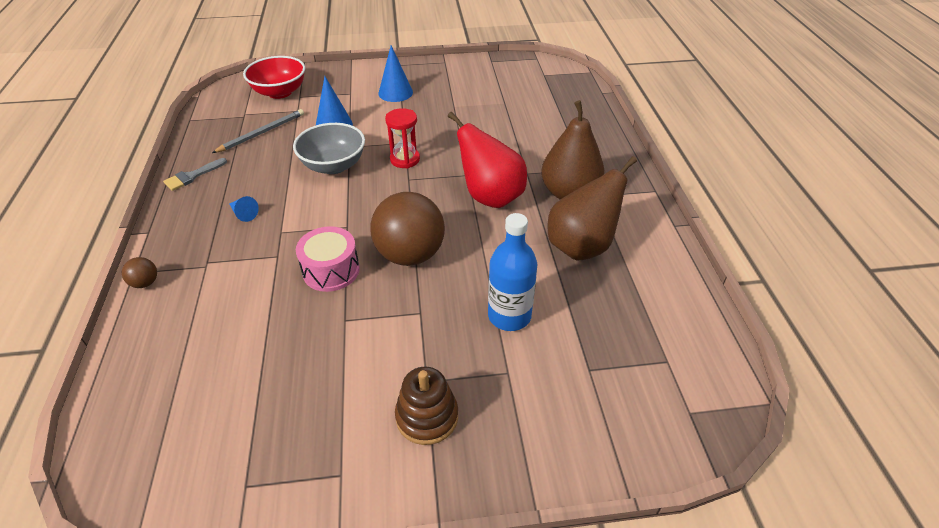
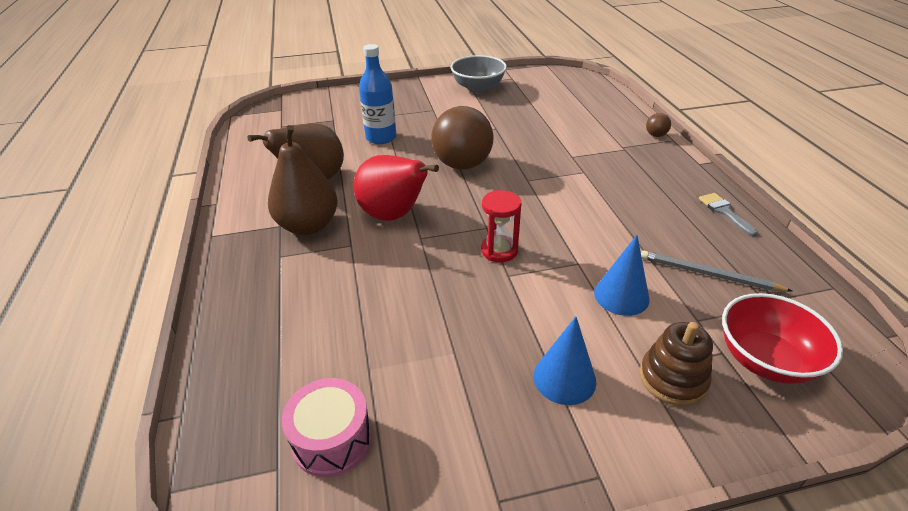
camera: 175 degrees right, 5 degrees down
(192, 176) = (724, 212): grey brush -> grey brush turned 60 degrees counterclockwise
(243, 214) = (631, 183): blue cone -> none
(262, 133) = (708, 274): grey pencil -> grey pencil turned 75 degrees clockwise
(331, 270) = (522, 151): pink drum -> pink drum (332, 439)
(333, 166) = (579, 236): grey bowl -> grey bowl (478, 88)
(427, 417) = (430, 99): brown stacking toy -> brown stacking toy (672, 379)

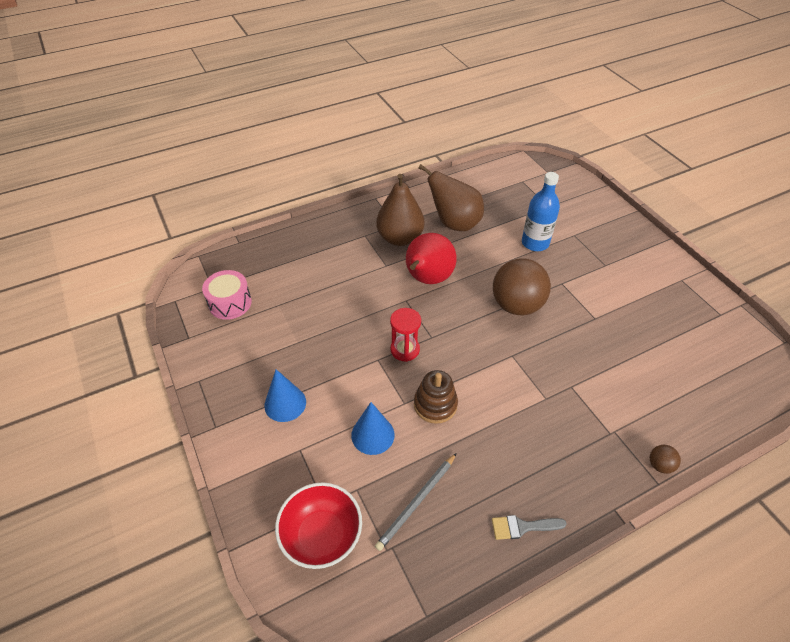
camera: 75 degrees right, 10 degrees up
(478, 88) = (676, 289): grey bowl -> none
(672, 379) = (293, 468): brown stacking toy -> brown stacking toy (435, 404)
(708, 274) = (416, 502): grey pencil -> grey pencil turned 150 degrees counterclockwise
(724, 212) = (522, 527): grey brush -> grey brush turned 150 degrees counterclockwise

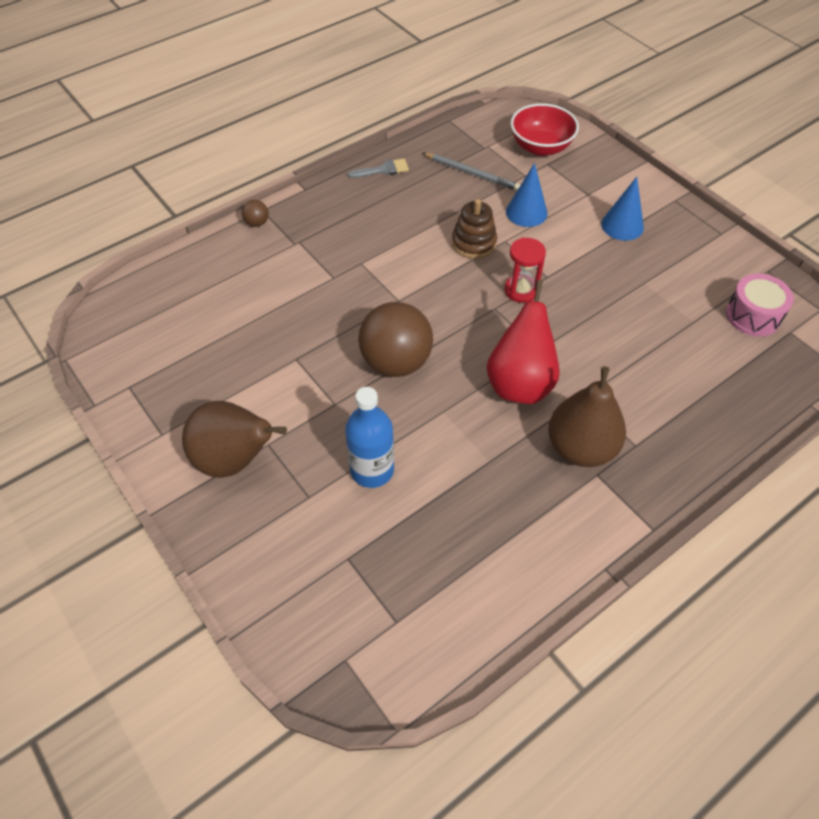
camera: 170 degrees right, 5 degrees up
(416, 502) = (472, 173): grey pencil -> grey pencil turned 90 degrees clockwise
(454, 223) = (504, 491): brown pear -> brown pear (234, 460)

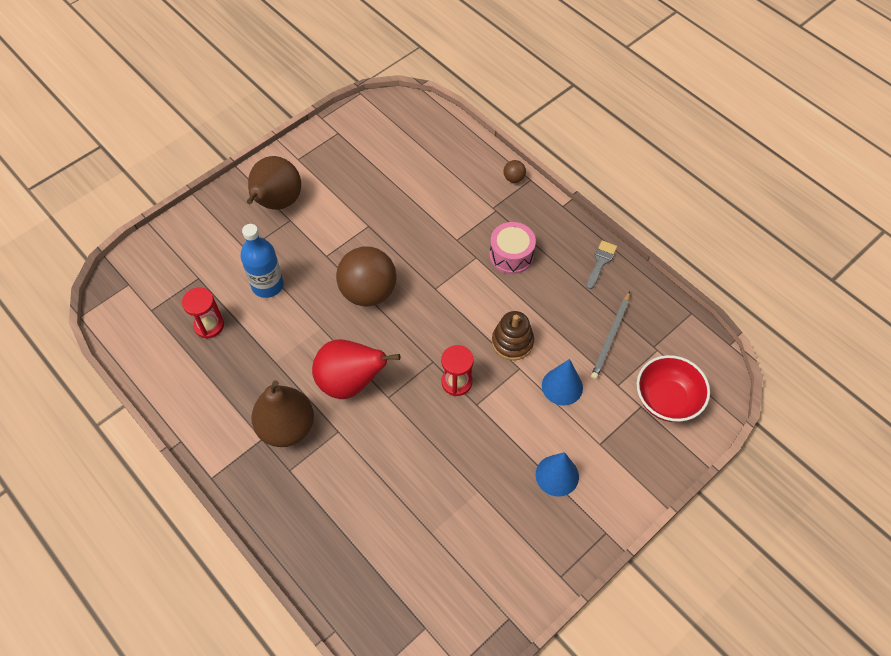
camera: 85 degrees right, 5 degrees up
(383, 170) = (600, 262): grey brush -> grey brush turned 135 degrees counterclockwise
(430, 540) = (209, 325): none -> red hourglass
(753, 315) = (444, 592): pink drum -> pink drum (511, 255)

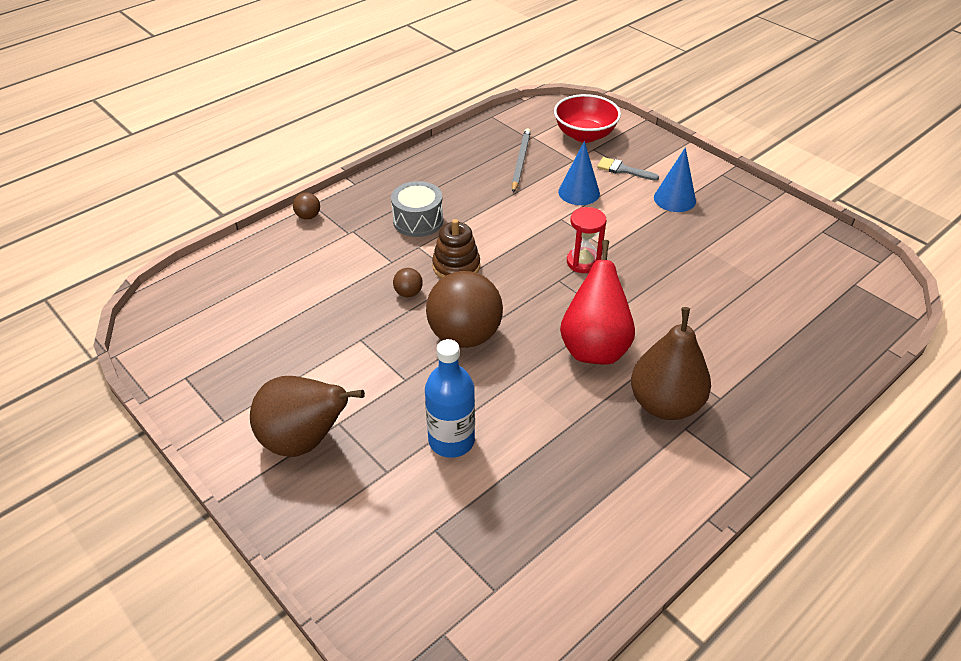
camera: 90 degrees left, 15 degrees down
(209, 325) = (520, 505): red hourglass -> none
(418, 253) = (408, 293): none -> brown ball
(511, 255) = (418, 221): pink drum -> grey drum
(512, 342) = (530, 222): brown stacking toy -> brown stacking toy (456, 266)
(600, 262) = (431, 162): grey brush -> grey brush (623, 170)
(610, 337) = (520, 161): grey pencil -> grey pencil turned 105 degrees counterclockwise

